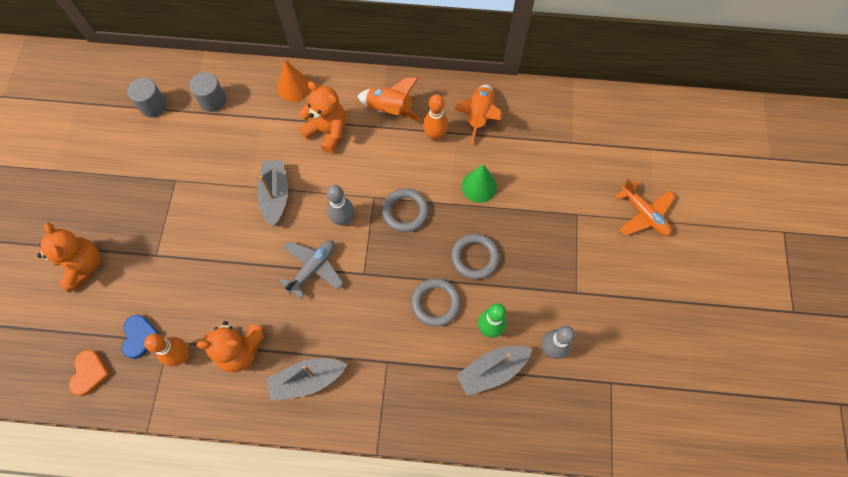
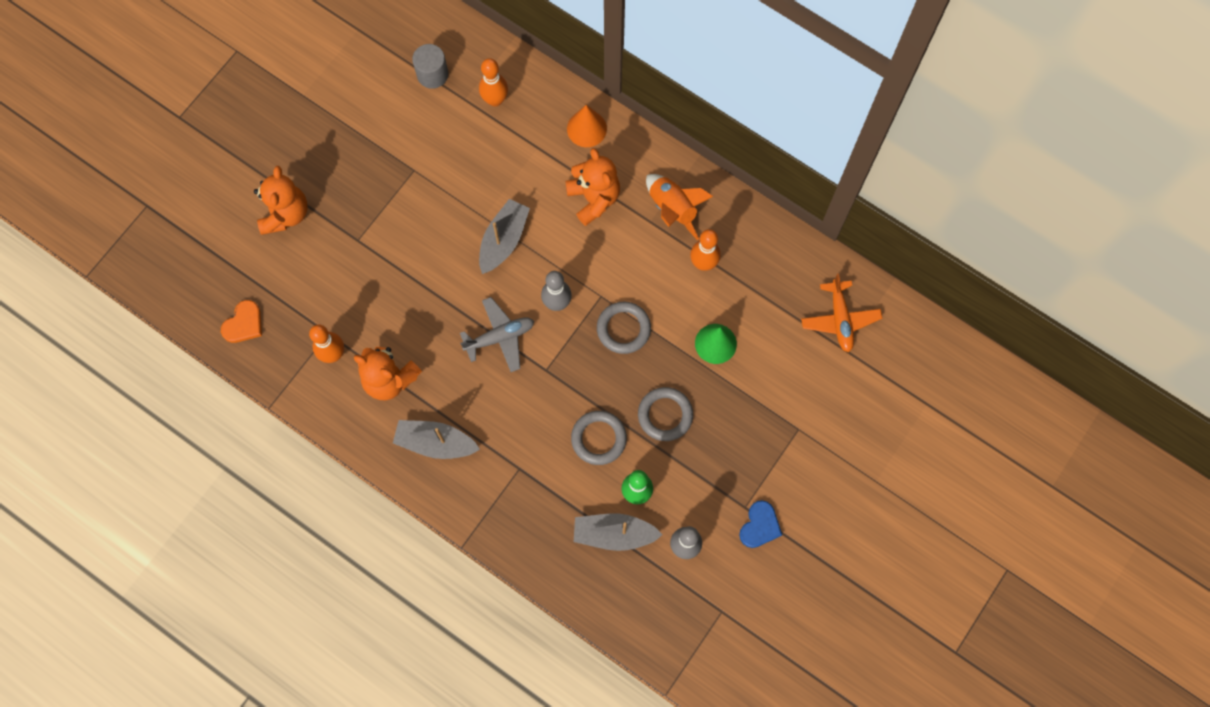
camera: 30 degrees right, 5 degrees up
(140, 336) = (304, 314): blue heart -> blue heart (760, 526)
(213, 100) = (495, 100): grey cylinder -> orange bowling pin
(479, 117) = (763, 267): orange rocket -> none
(644, 214) = (869, 468): orange plane -> orange plane (840, 319)

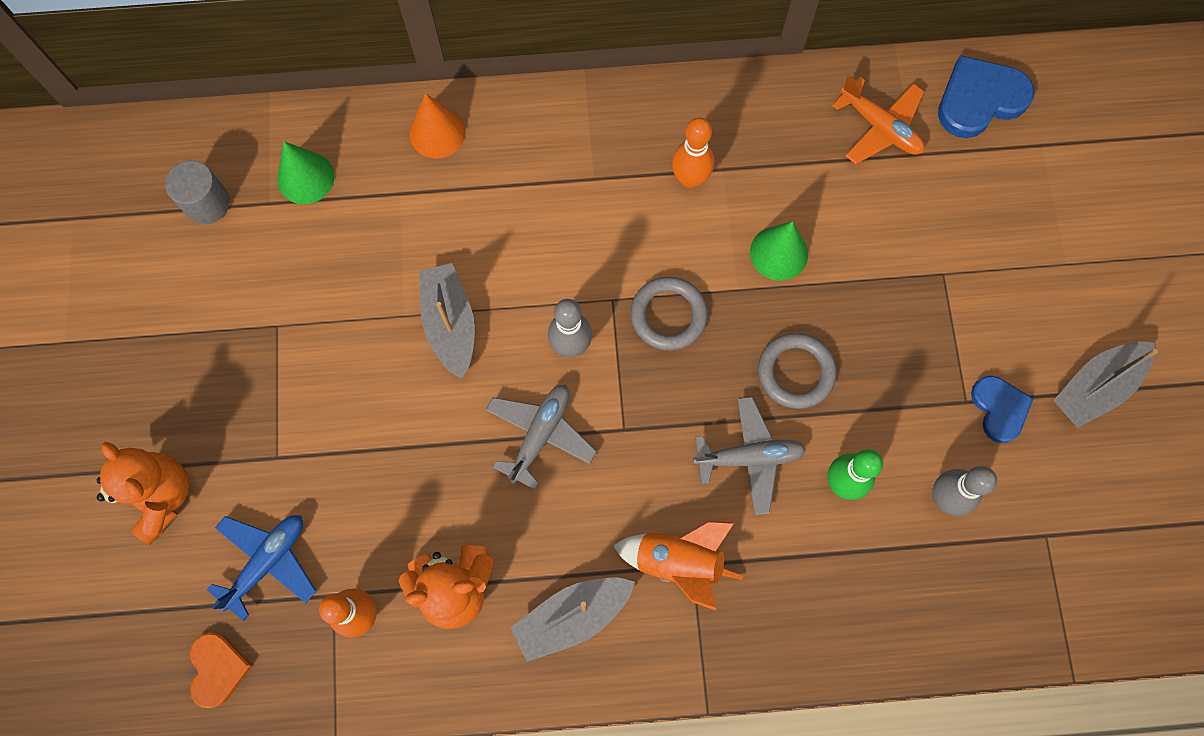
camera: 40 degrees left, 0 degrees up
(310, 290) = (267, 562): none -> blue plane
(495, 100) = (305, 178): orange bowling pin -> green cone
(594, 198) = (511, 201): orange teddy bear -> none
(598, 438) = (749, 457): grey ring -> grey plane
(614, 534) = (860, 549): grey boat -> grey boat (1096, 387)
(672, 209) = (606, 147): orange rocket -> orange rocket (678, 562)
(915, 349) = (979, 99): none -> blue heart

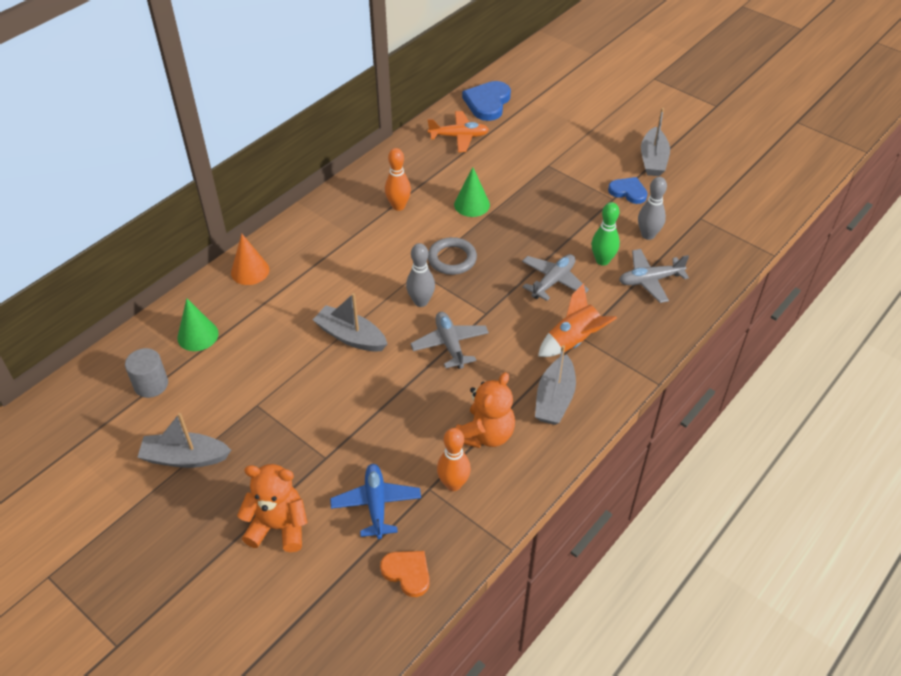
camera: 45 degrees left, 25 degrees down
(156, 328) = (185, 458): none -> grey boat
(795, 372) = (533, 238): grey ring -> none
(867, 566) = (650, 280): none -> grey plane

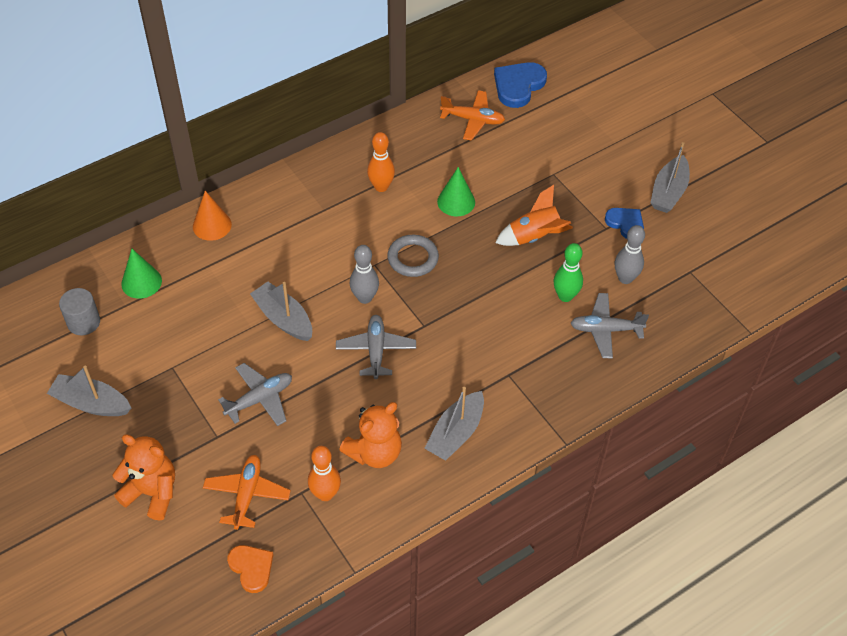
camera: 15 degrees right, 5 degrees up
(376, 504) = (247, 495): blue plane -> orange plane
(553, 281) = (505, 307): grey plane -> grey plane (259, 399)
(573, 341) = (499, 377): orange rocket -> orange rocket (534, 237)

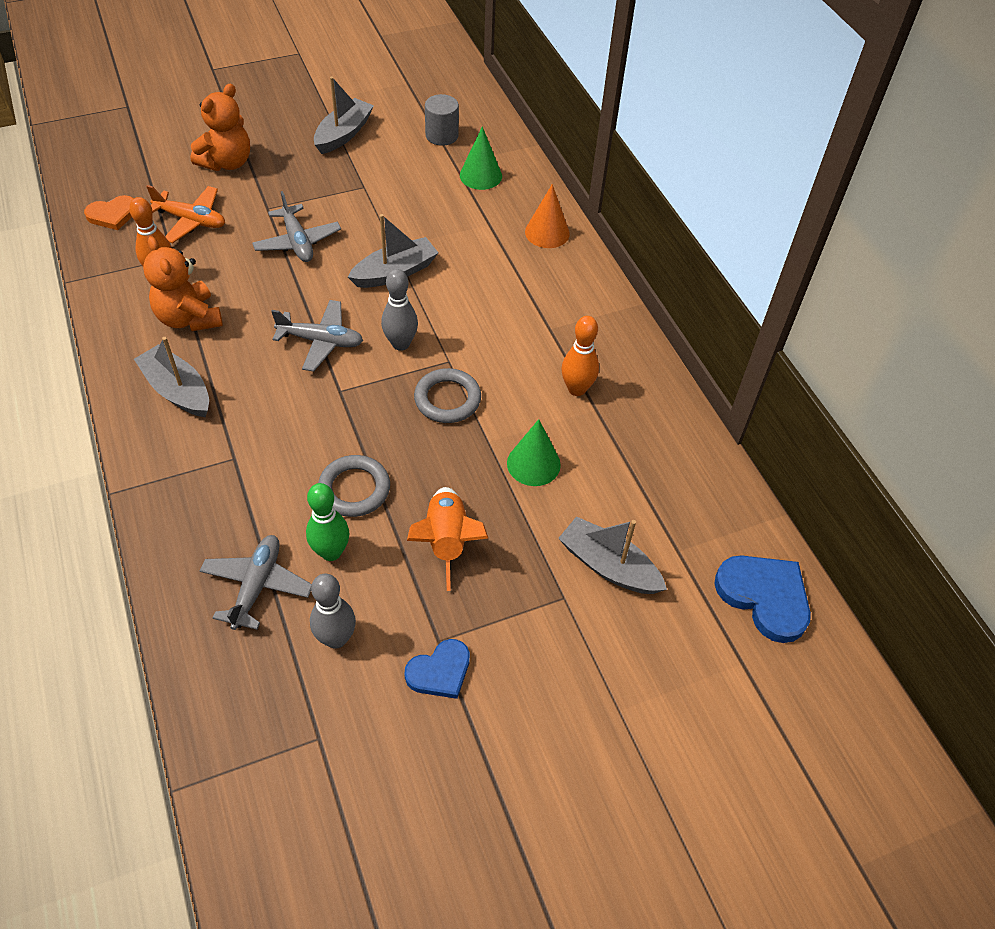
camera: 100 degrees right, 0 degrees up
(473, 120) = (692, 518): orange plane -> none
(510, 295) = (354, 489): none -> grey ring
(668, 192) = (491, 761): grey boat -> grey boat (609, 566)

